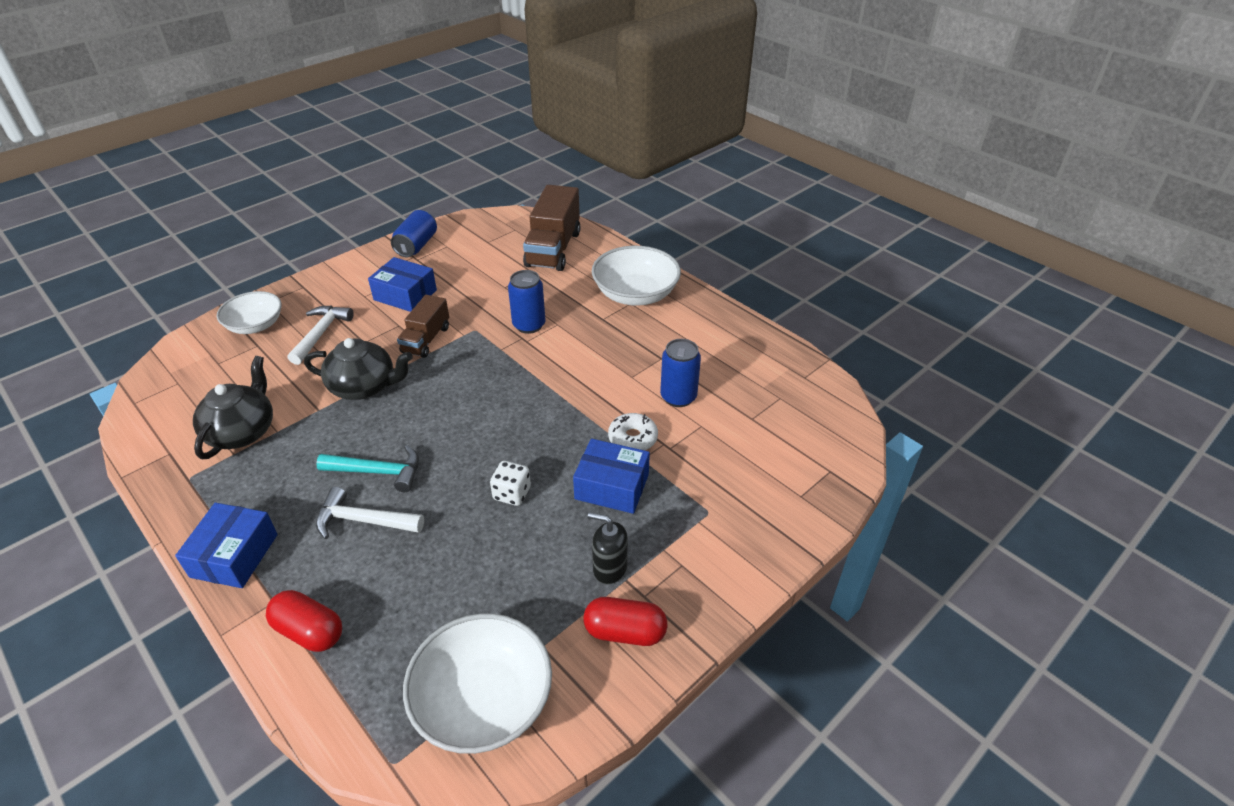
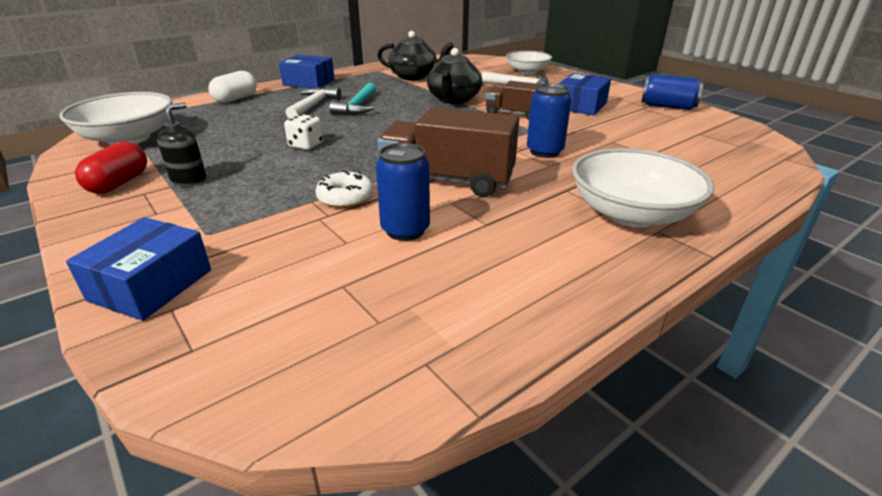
camera: 95 degrees right, 10 degrees down
(309, 631) = (236, 99): red capsule -> white capsule
(553, 249) = (711, 165): brown truck -> brown truck (447, 180)
(612, 486) = (283, 184): blue box -> blue box (151, 285)

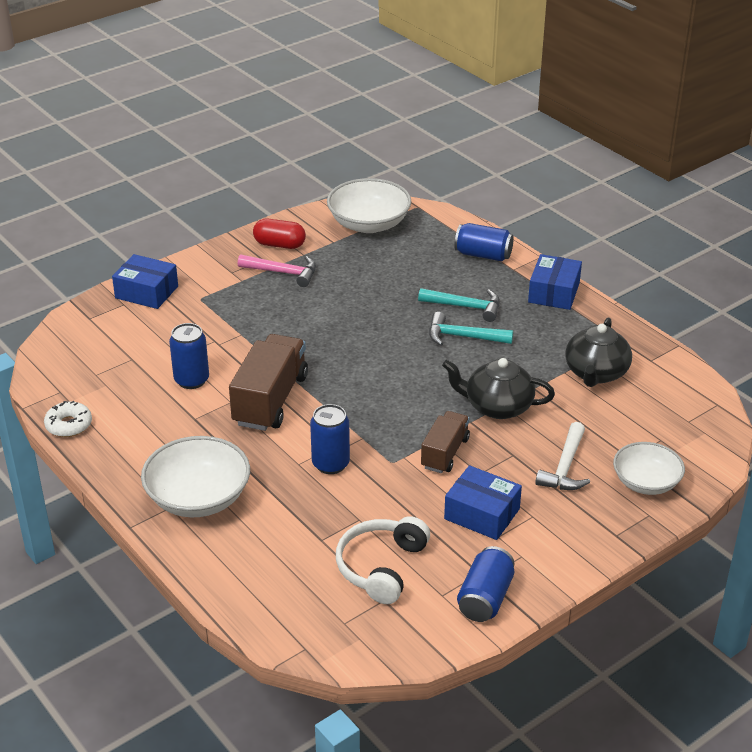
camera: 90 degrees right, 5 degrees up
(189, 180) = (283, 273): black soap dispenser -> pink hammer
(236, 99) = (483, 255): white capsule -> blue can
(306, 145) = (351, 317): white dice -> none
(313, 105) = (465, 307): white hammer -> turquoise hammer
(345, 198) = (244, 349): white donut -> white donut (69, 425)
(664, 134) = (381, 567): none -> white headphones

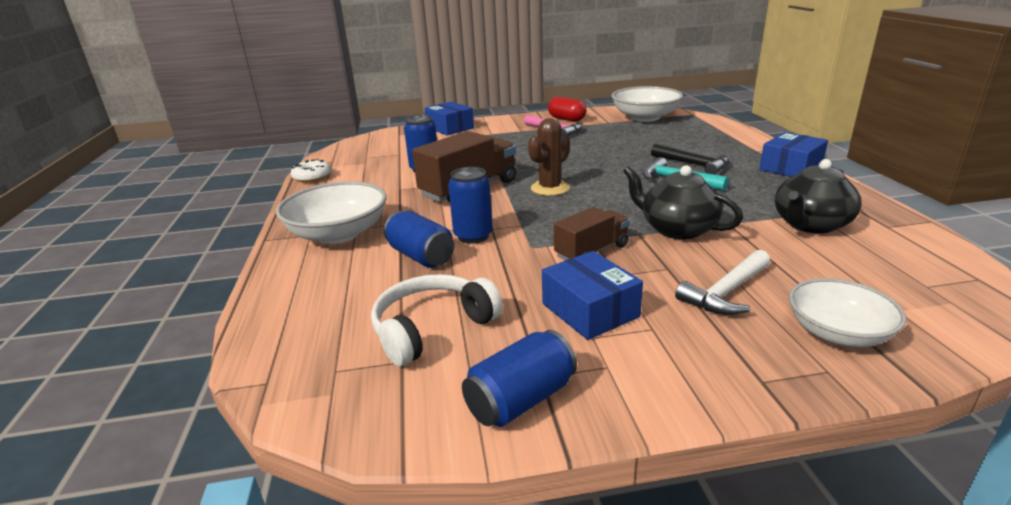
camera: 30 degrees right, 10 degrees down
(351, 379) = (550, 188): none -> brown cactus
(465, 307) = (693, 164): turquoise hammer -> black hammer
(483, 255) = (732, 140): blue can -> blue can (421, 256)

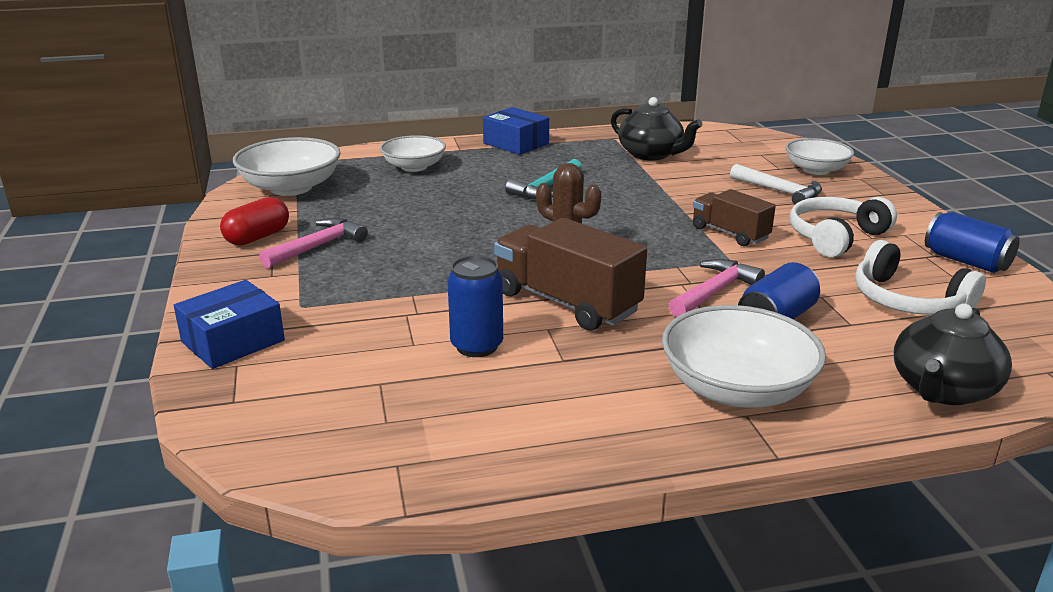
camera: 95 degrees left, 0 degrees up
(312, 177) = (494, 471): white donut -> none
(473, 236) = (714, 292): blue can -> pink hammer
(590, 310) = (835, 237): blue box -> white headphones
(677, 229) = (670, 198): black teapot -> black teapot (942, 389)
(693, 164) = (497, 178): black hammer -> none
(703, 140) = (414, 167): none -> white bowl

